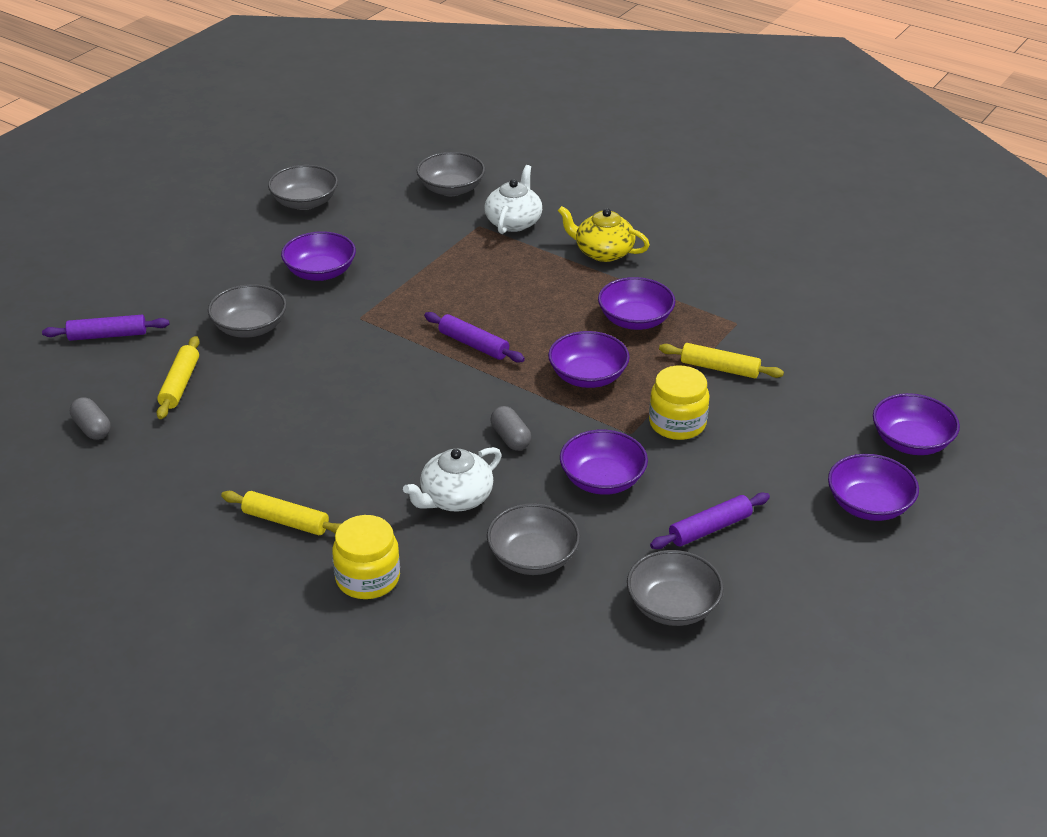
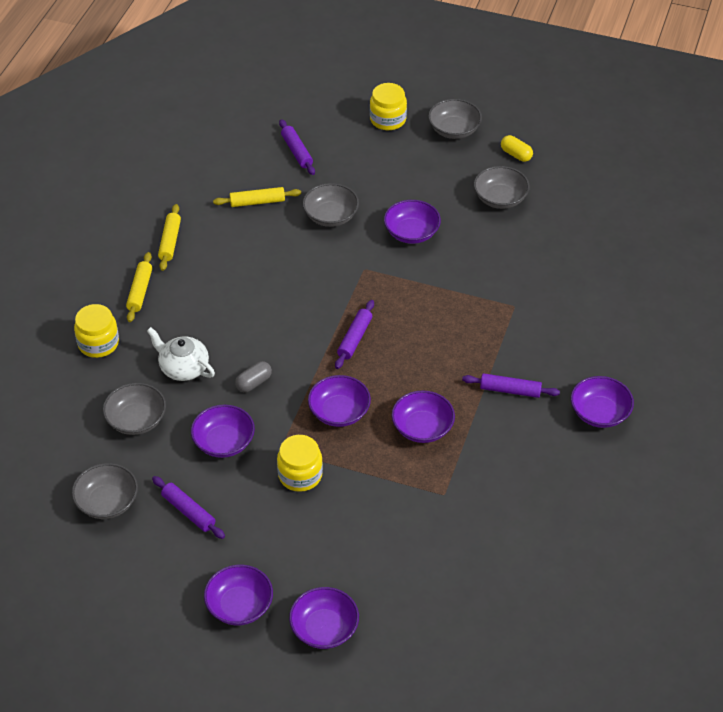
camera: 75 degrees right, 10 degrees up
(92, 428) = (201, 177): grey capsule -> none
(106, 254) = (388, 119): none -> yellow jar
(240, 179) = (516, 154): none -> yellow capsule
(451, 189) = (561, 277): grey bowl -> grey bowl (454, 130)
(513, 222) = (529, 326): white teapot -> none
(603, 252) = (510, 390): yellow teapot -> purple rolling pin
(655, 205) = (599, 413): none -> purple bowl
(719, 368) = (377, 491): yellow rolling pin -> yellow rolling pin (170, 242)

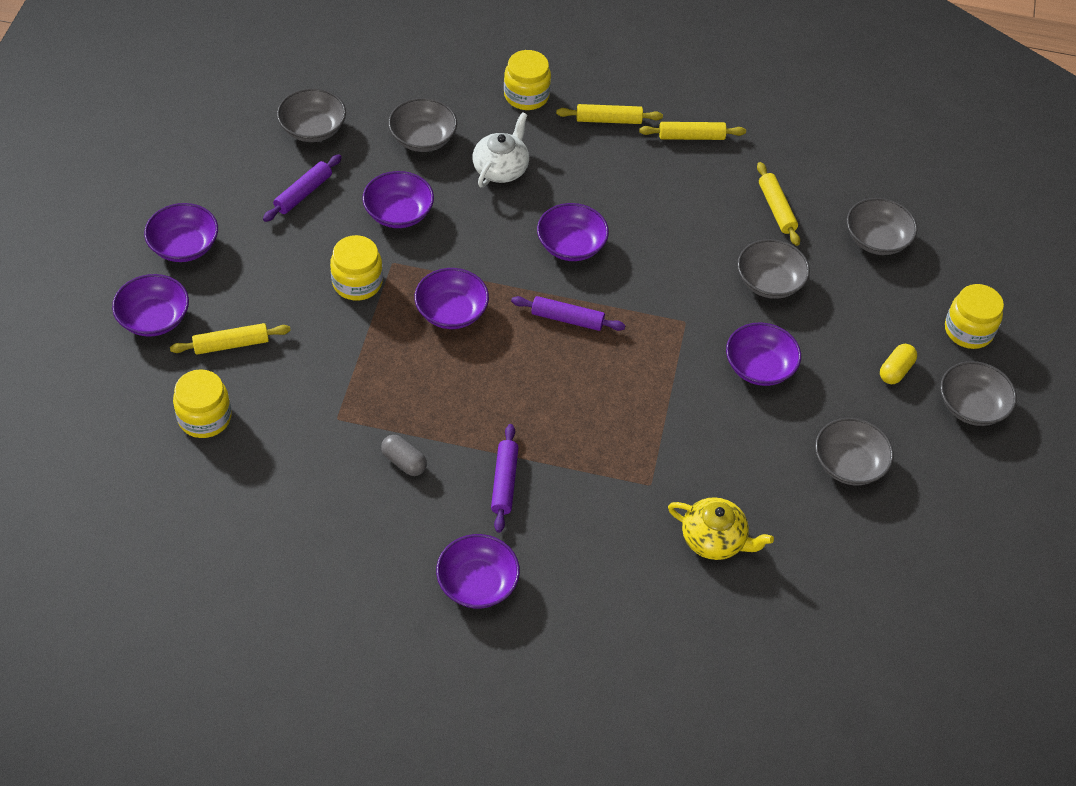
camera: 80 degrees right, 5 degrees up
(254, 383) = (486, 231): grey capsule -> grey capsule (404, 462)
(296, 152) = (876, 239): purple rolling pin -> grey bowl
(359, 568) = (231, 344): none -> yellow rolling pin
(422, 428) = (435, 393): purple bowl -> purple bowl (571, 245)
(438, 588) = (205, 417): none -> yellow jar
(516, 154) = (943, 481): yellow capsule -> yellow capsule (895, 370)
(562, 276) = (714, 539): none -> yellow teapot

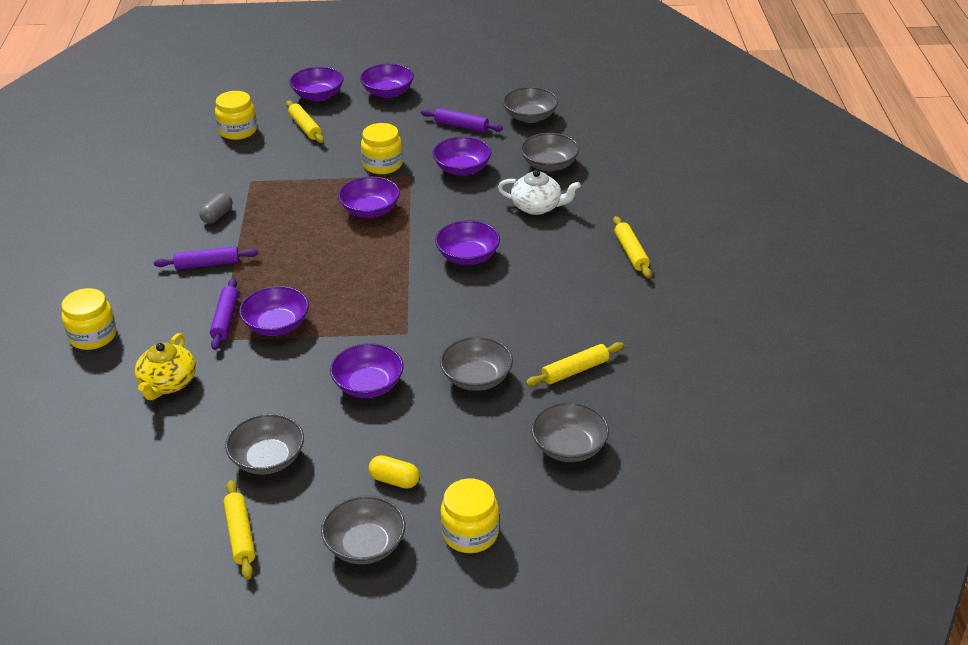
camera: 80 degrees right, 15 degrees down
(477, 583) = (111, 268): purple bowl -> purple bowl (276, 325)
(526, 95) = (632, 205): yellow jar -> yellow jar (93, 336)
(567, 319) = (384, 267): purple rolling pin -> purple rolling pin (225, 319)
(691, 136) = (640, 303): yellow rolling pin -> yellow rolling pin (240, 534)

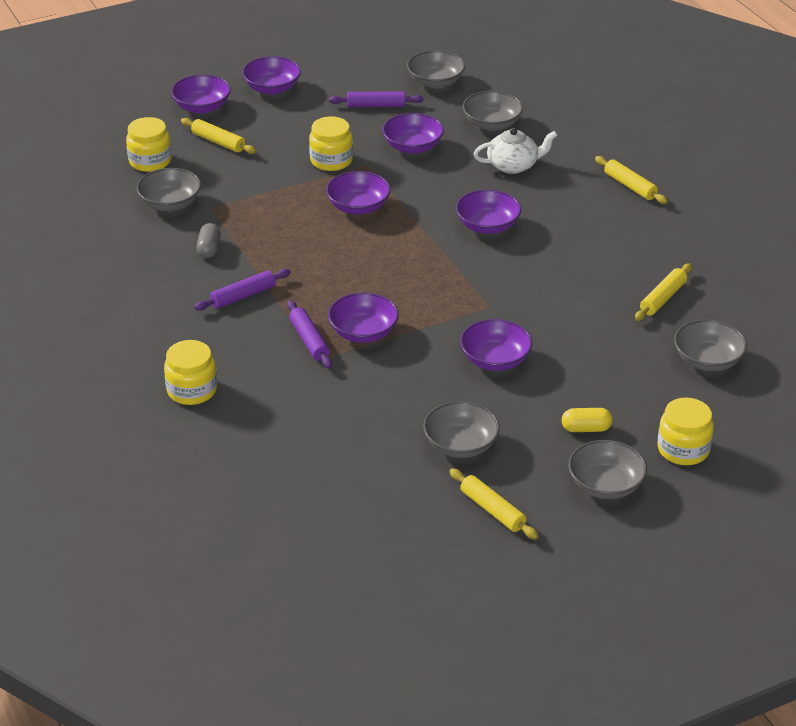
camera: 25 degrees left, 0 degrees up
(168, 384) = (308, 410): yellow teapot -> none
(476, 378) = (584, 328): grey bowl -> grey bowl (170, 203)

